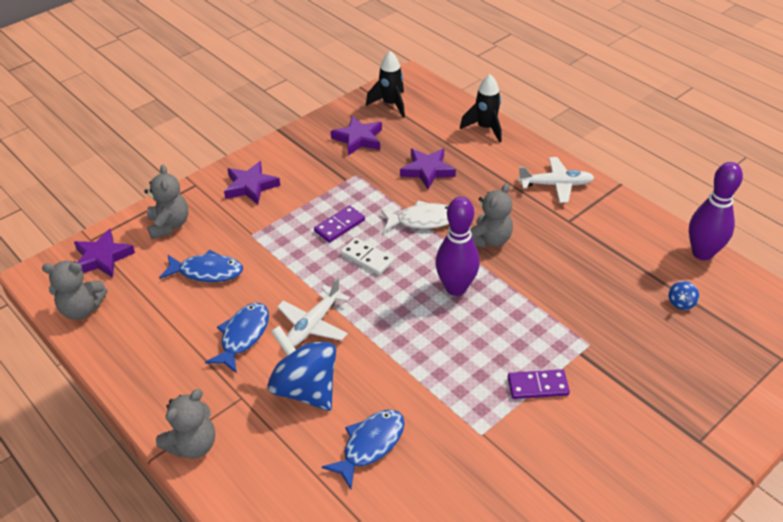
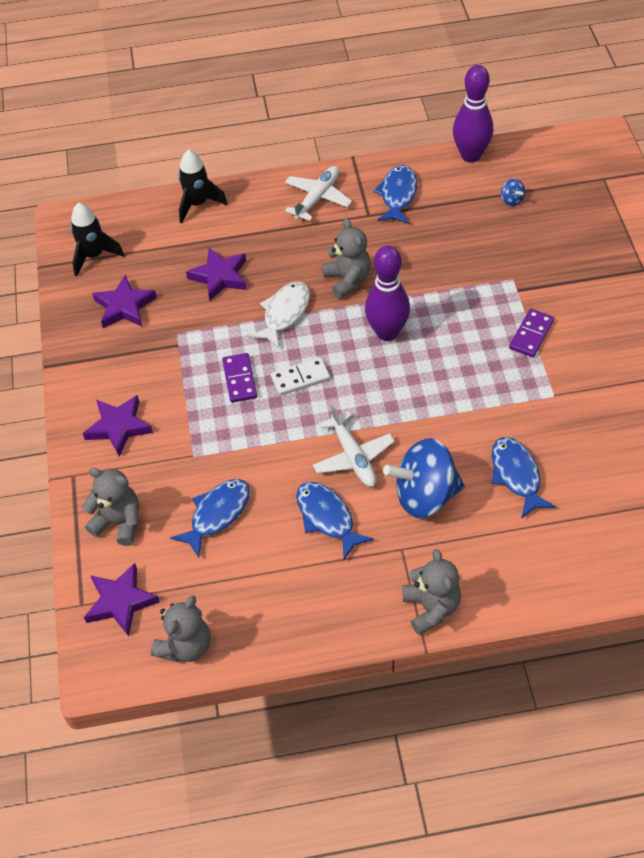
camera: 55 degrees left, 10 degrees up
(608, 228) = (397, 195): none -> blue fish

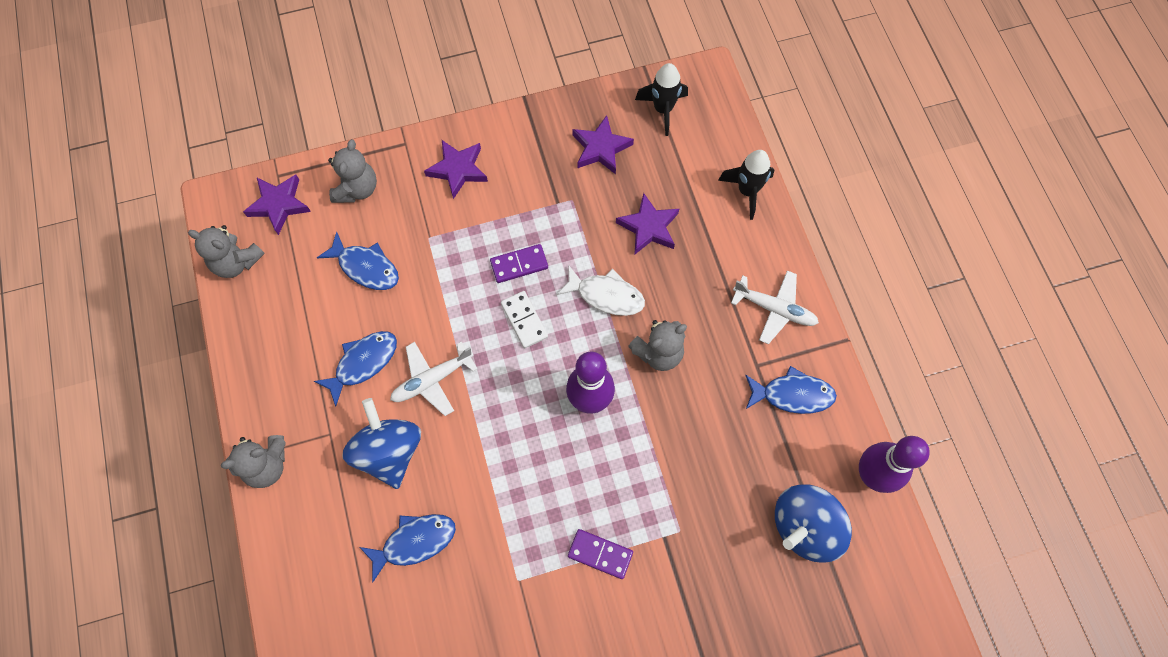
camera: 80 degrees right, 15 degrees up
(511, 200) = (804, 526): blue spinning top -> blue spinning top, size x2.47

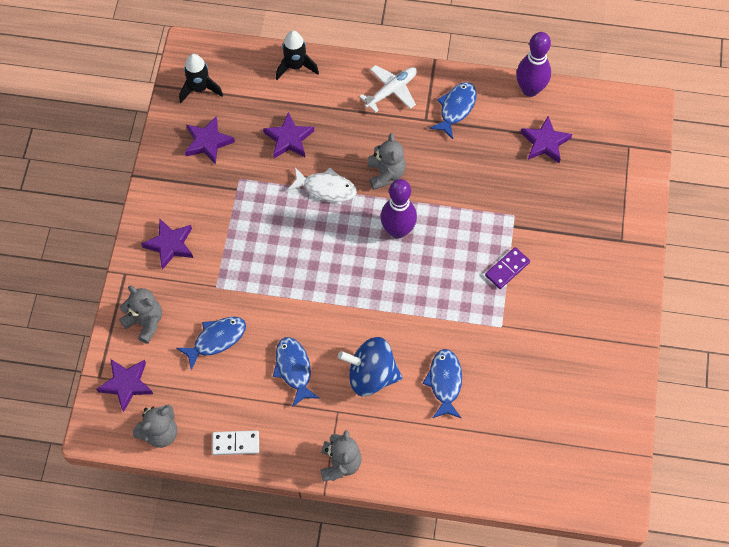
camera: 65 degrees left, 5 degrees down
(432, 380) = (331, 326): white plane -> none
(519, 264) = (272, 234): purple domino -> none
(524, 320) = (317, 248): white domino -> white domino (236, 443)
(606, 295) = (326, 188): white fish -> white fish turned 60 degrees clockwise
(804, 526) = (545, 142): blue spinning top -> purple star

